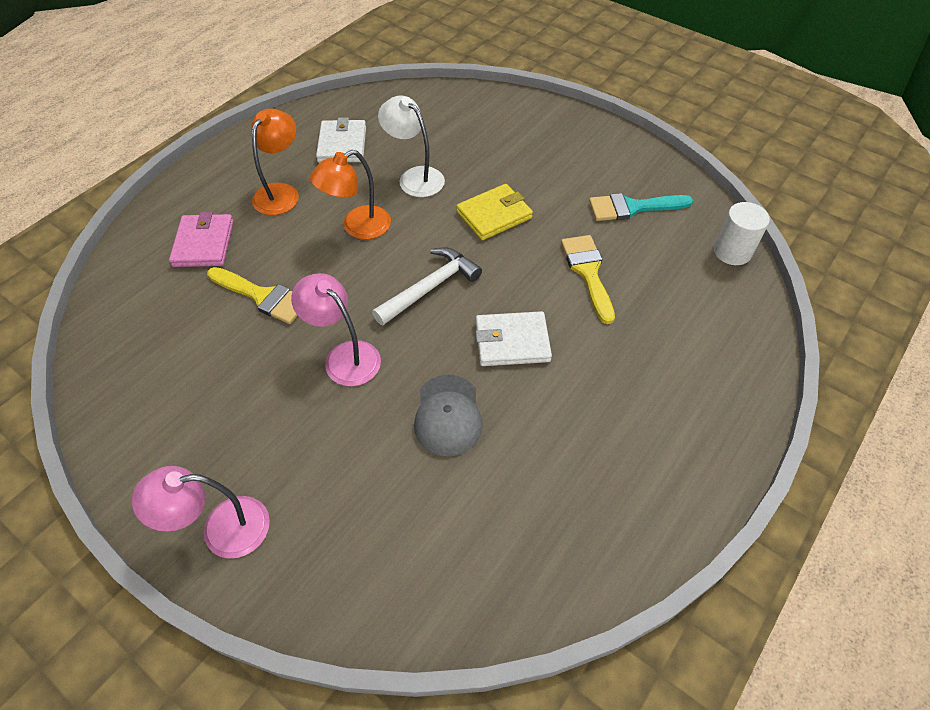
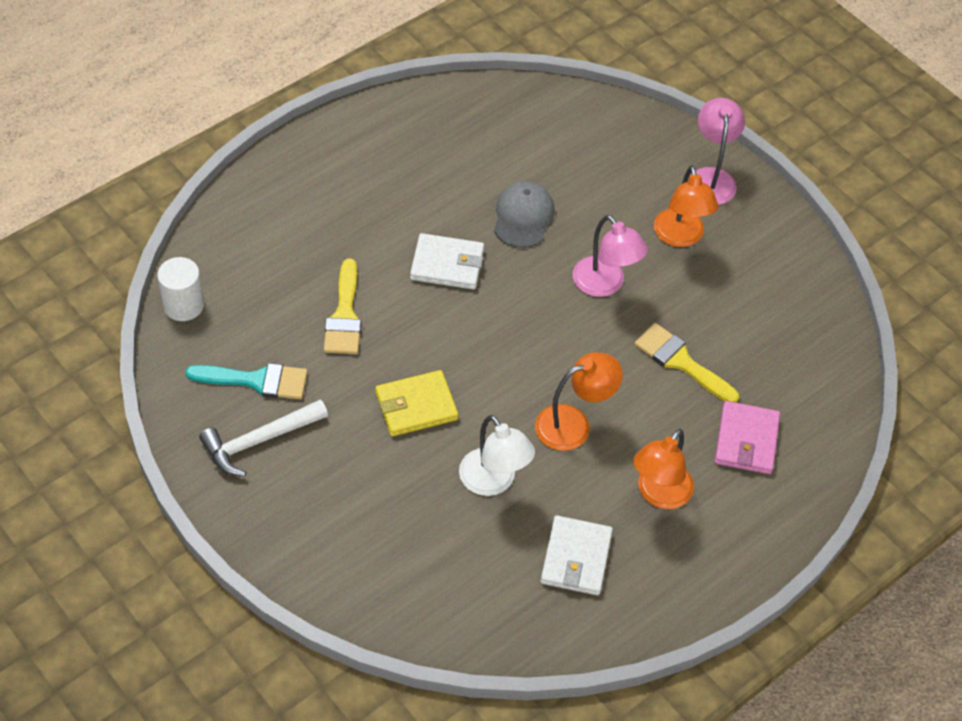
camera: 170 degrees left, 0 degrees up
(222, 529) = (711, 177): pink lamp -> pink lamp turned 90 degrees counterclockwise
(263, 432) = (680, 237): none -> orange lamp
(430, 287) = (510, 334): white hammer -> white hammer (259, 441)

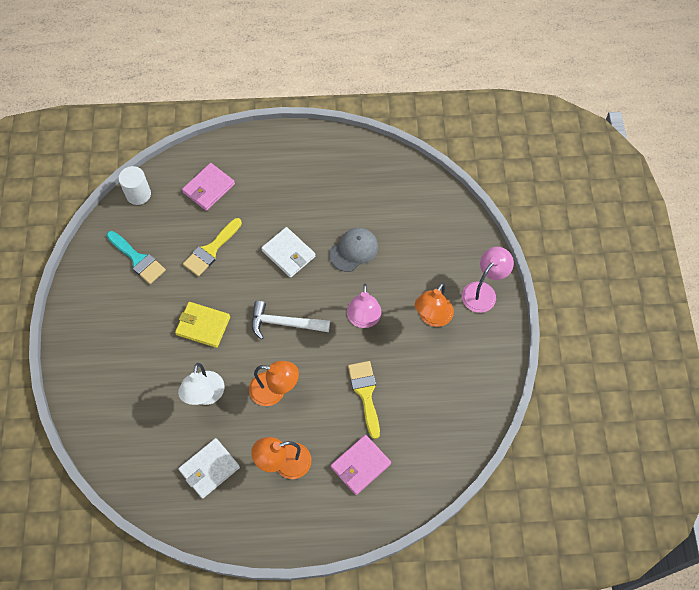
camera: 40 degrees right, 10 degrees up
(259, 441) = (111, 294): white hammer -> white hammer (284, 323)
(274, 247) = (209, 188): none -> pink wallet

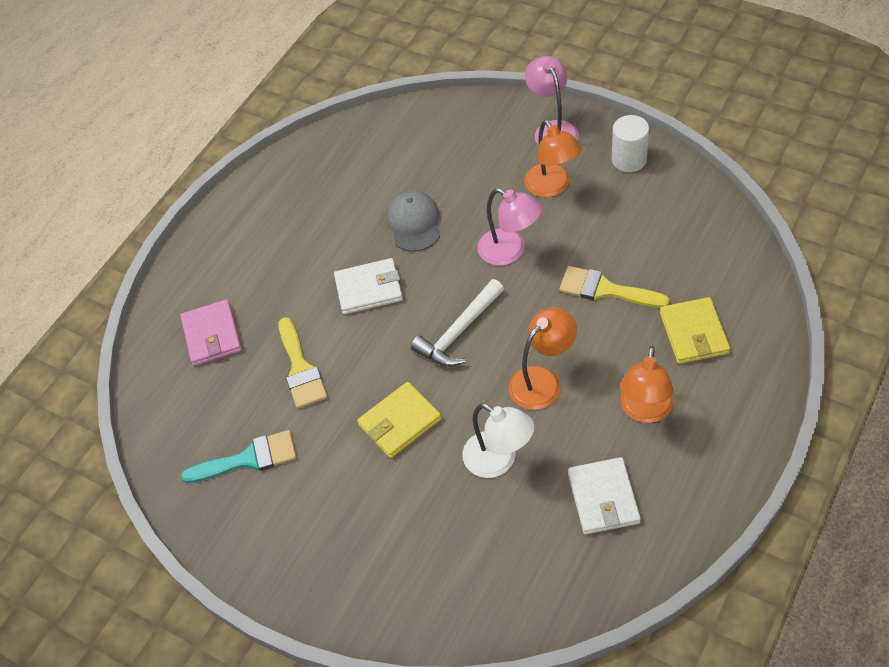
camera: 50 degrees left, 10 degrees down
(138, 194) = (154, 418): white cylinder -> white cylinder (629, 159)
(360, 465) = (694, 333): pink wallet -> yellow wallet

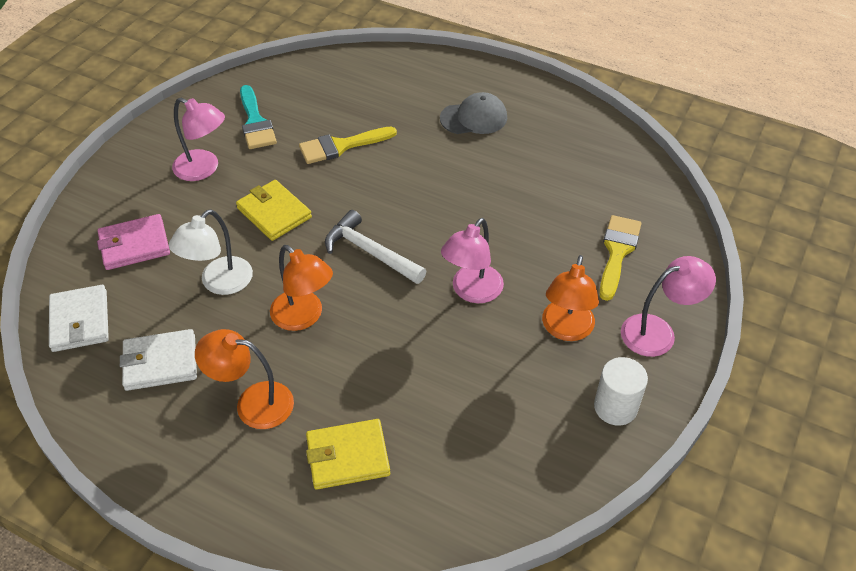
camera: 80 degrees right, 5 degrees down
(212, 335) = (384, 90): pink wallet -> pink wallet (134, 245)
(324, 502) = (204, 169): none -> pink lamp
(369, 289) = (428, 185): white wallet -> white wallet (80, 321)
(414, 223) = (511, 215): grey cap -> grey cap (474, 118)
(552, 187) = (566, 330): orange lamp -> orange lamp turned 45 degrees counterclockwise
(606, 290) = (415, 375): yellow brush -> yellow brush (617, 252)

